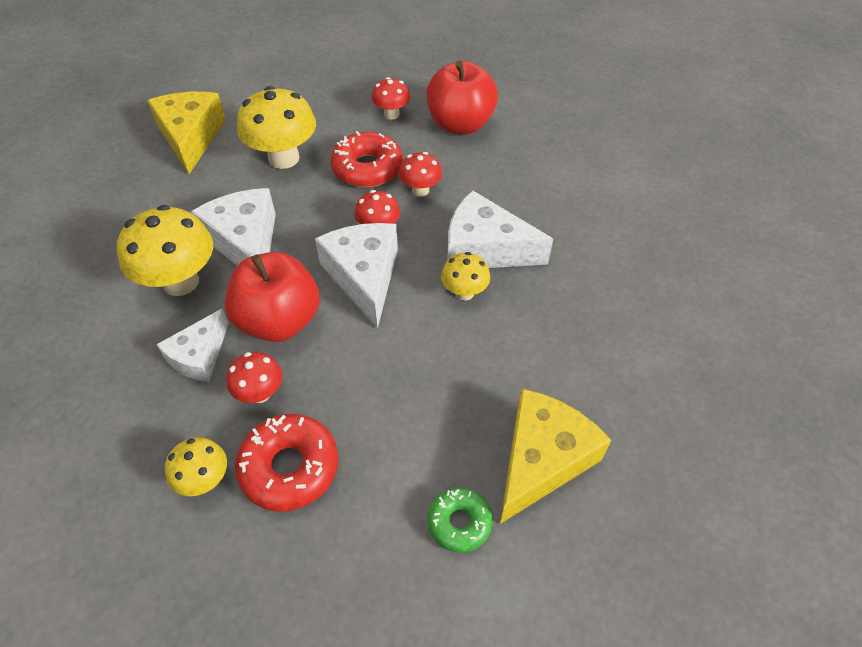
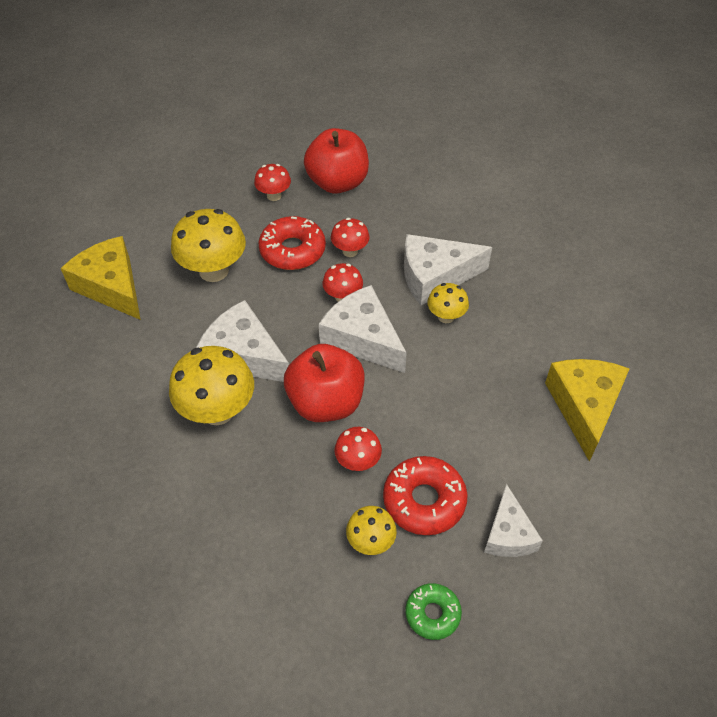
camera: 30 degrees left, 0 degrees up
(199, 356) = (286, 459): white cheese -> white cheese (508, 534)
(459, 522) = (564, 474): green donut -> green donut (432, 614)

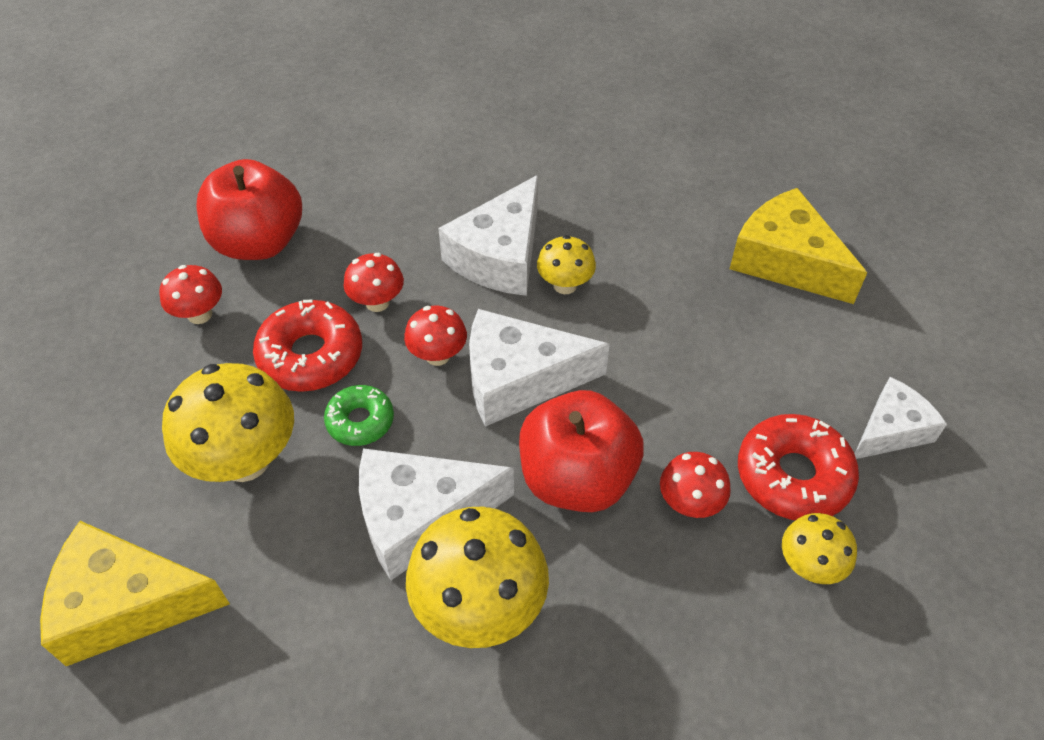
camera: 50 degrees left, 0 degrees up
(432, 614) = (944, 569): green donut -> green donut (360, 421)
(508, 534) = (891, 430): white cheese -> white cheese turned 75 degrees counterclockwise

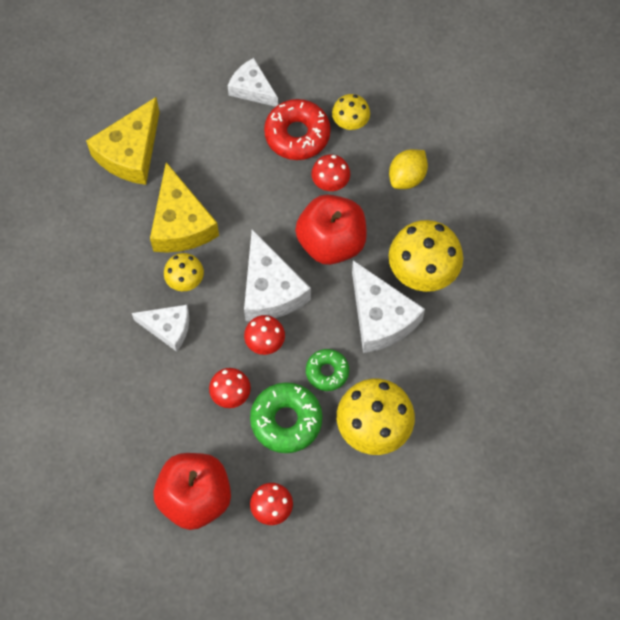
camera: 105 degrees left, 15 degrees up
(127, 604) = (479, 451): yellow cheese -> yellow cheese (181, 223)
(311, 355) = (286, 420): red donut -> green donut
(500, 255) = (168, 328): white cheese -> white cheese, size x0.63
(678, 634) = (407, 177): none -> yellow lemon

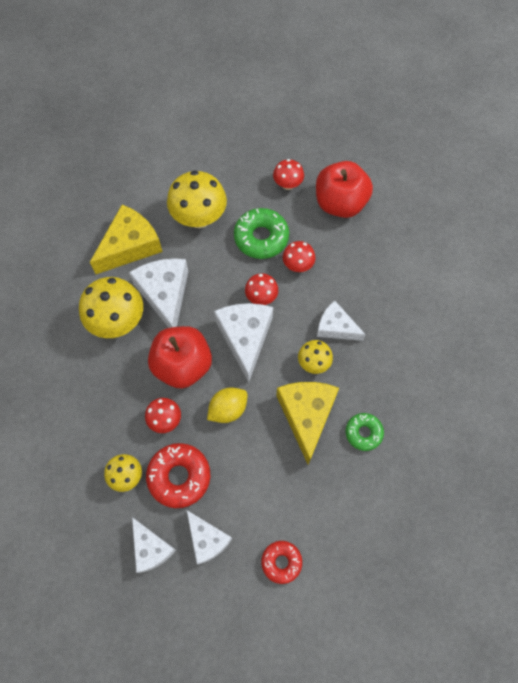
camera: 165 degrees left, 0 degrees up
(130, 152) = (339, 500): yellow cheese -> yellow cheese (130, 246)
(176, 87) = (281, 562): none -> red donut
(303, 69) = (151, 548): none -> white cheese
(327, 372) = (220, 264): green donut -> green donut (363, 433)
(407, 177) = (97, 407): yellow lemon -> yellow lemon (228, 409)

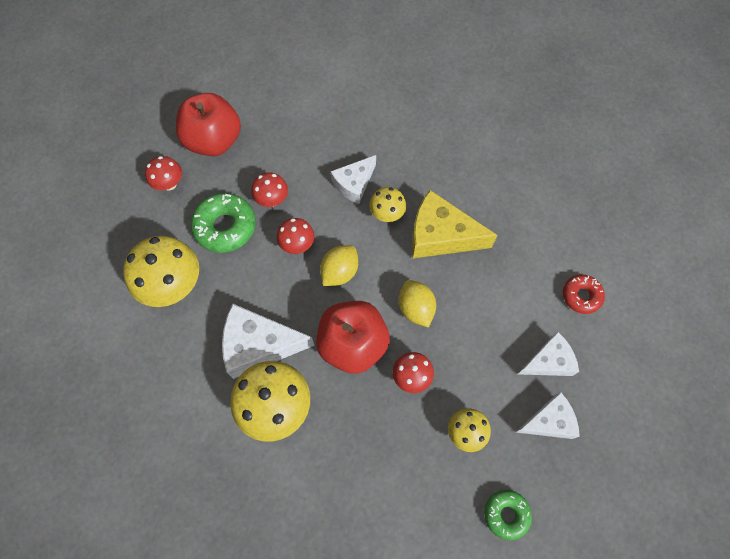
camera: 75 degrees left, 0 degrees up
(130, 246) = (180, 373): yellow cheese -> none
(179, 477) = (478, 375): red donut -> none
(245, 338) = (339, 272): white cheese -> yellow lemon
(363, 433) = (470, 190): green donut -> green donut (506, 514)

